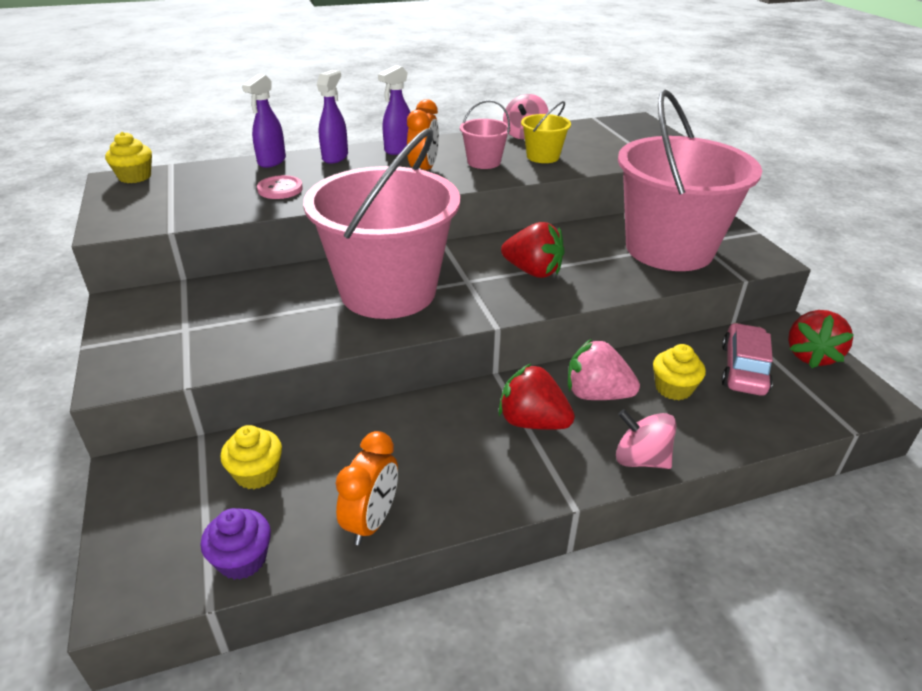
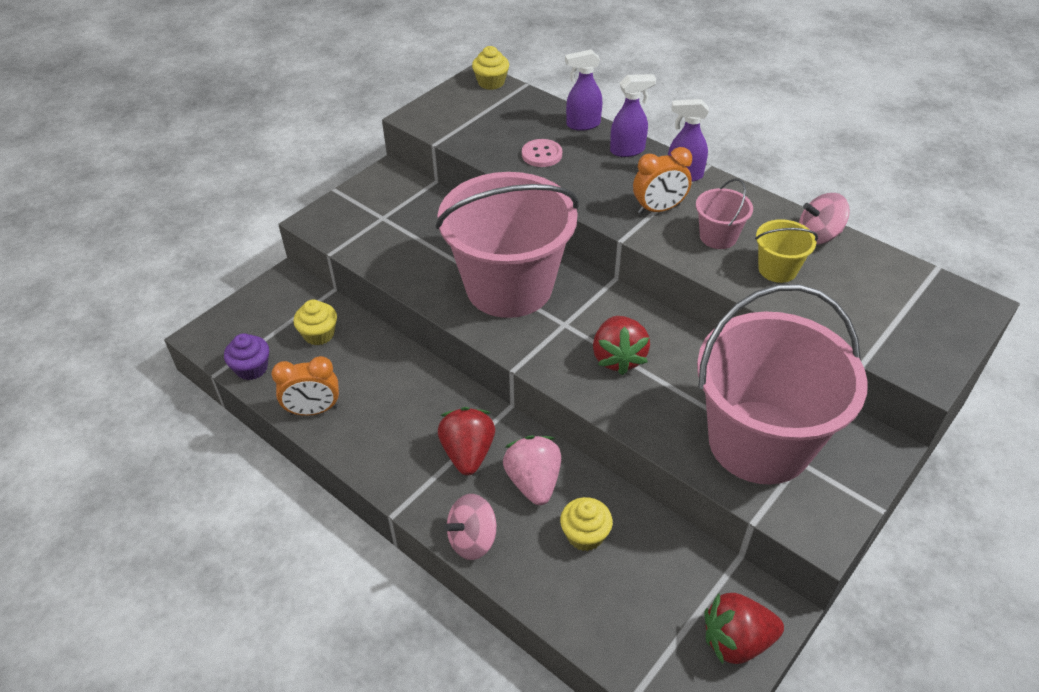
camera: 60 degrees right, 10 degrees up
(640, 459) = (472, 540): pink spinning top -> pink spinning top turned 120 degrees counterclockwise
(743, 369) = (661, 584): pink car -> none

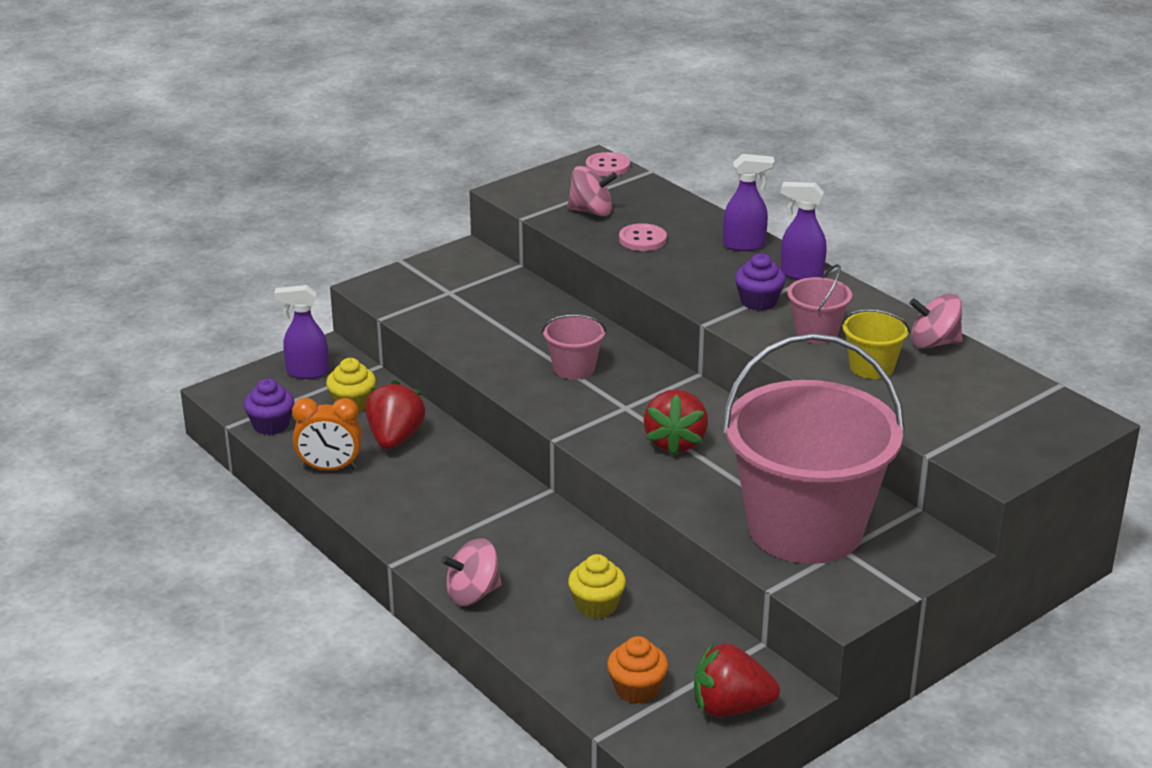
camera: 10 degrees right, 15 degrees down
(468, 453) = (489, 524): red strawberry -> red strawberry (395, 438)
(490, 130) = (591, 211): none -> pink spinning top
(491, 82) = (607, 166): yellow cupcake -> pink button
(509, 286) = (574, 368): pink bucket -> pink bucket, size x0.41
(533, 482) = (554, 556): pink strawberry -> none
(582, 124) = (701, 216): purple spray bottle -> purple spray bottle (307, 372)
(648, 633) = (637, 689): none -> orange cupcake
(659, 209) = (758, 301): orange clock -> purple cupcake

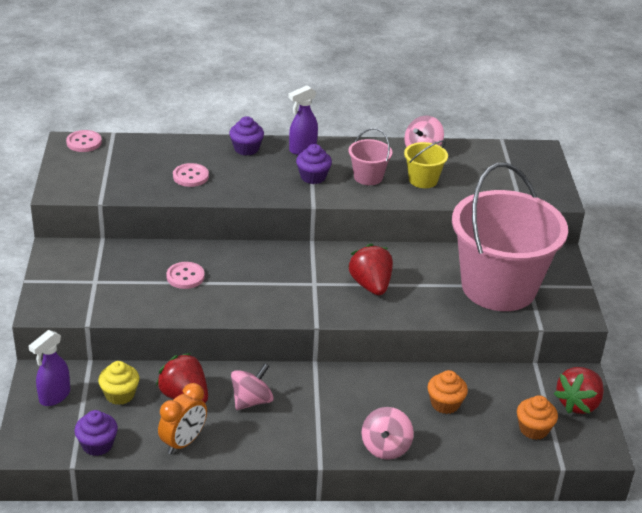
camera: 55 degrees left, 5 degrees up
(526, 332) = (185, 276): none -> pink button
(574, 368) = (249, 280): pink bucket -> none
(591, 211) = (130, 176): pink spinning top -> pink spinning top (251, 401)
(596, 605) = (445, 404): yellow cupcake -> orange cupcake
(675, 442) = (371, 285): red strawberry -> red strawberry turned 150 degrees counterclockwise
(744, 245) = (246, 149): purple spray bottle -> purple cupcake

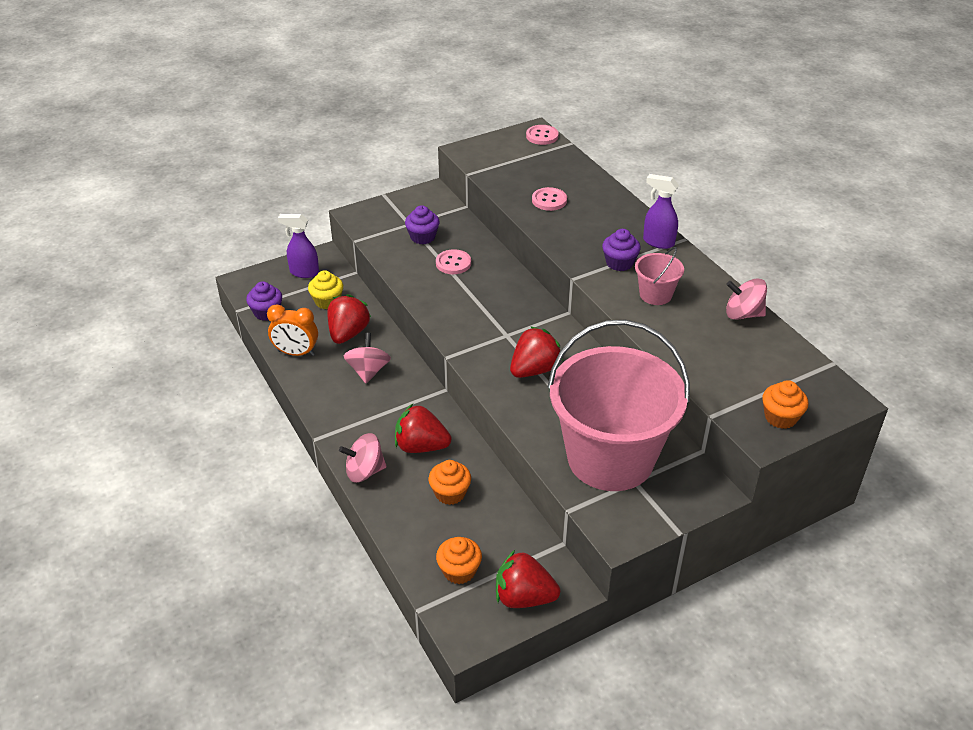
camera: 65 degrees right, 5 degrees up
(246, 149) = (623, 213): purple cupcake -> purple cupcake (422, 237)
(251, 401) = (368, 371): pink spinning top -> pink spinning top turned 105 degrees counterclockwise
(377, 401) = (421, 446): none -> red strawberry
(423, 180) = (689, 330): yellow bucket -> none
(542, 182) = (780, 417): none -> orange cupcake

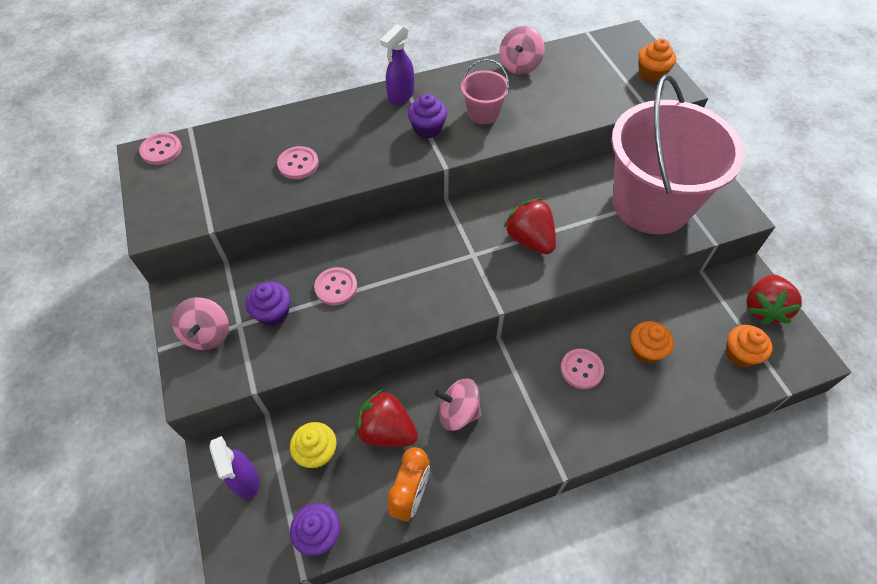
camera: 80 degrees left, 15 degrees up
(304, 272) = (246, 480): purple spray bottle -> purple spray bottle turned 45 degrees counterclockwise
(364, 471) = (616, 427): pink spinning top -> pink spinning top (207, 334)
(421, 446) = (581, 369): red strawberry -> pink button

